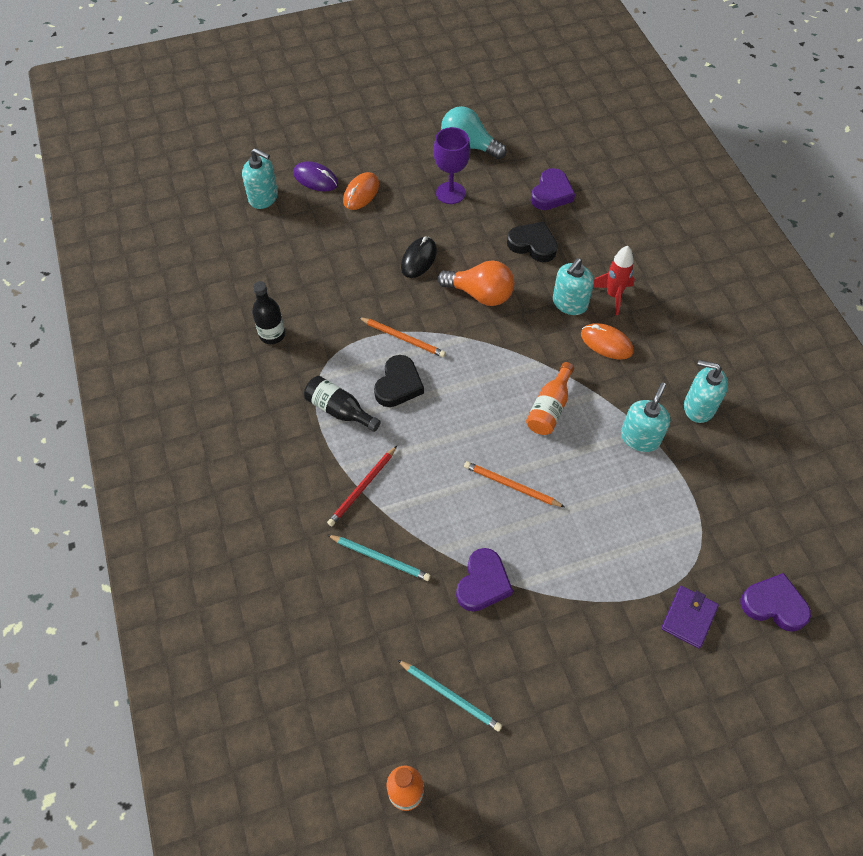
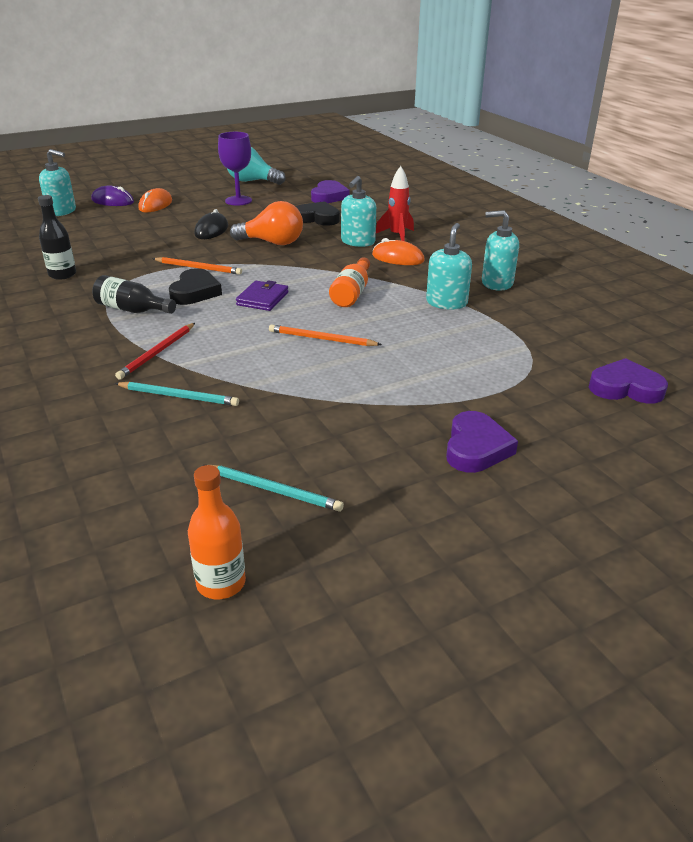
camera: 10 degrees left, 25 degrees down
(483, 583) = (301, 402): purple heart -> purple heart (476, 448)
(688, 617) = (539, 404): purple wallet -> purple wallet (262, 299)

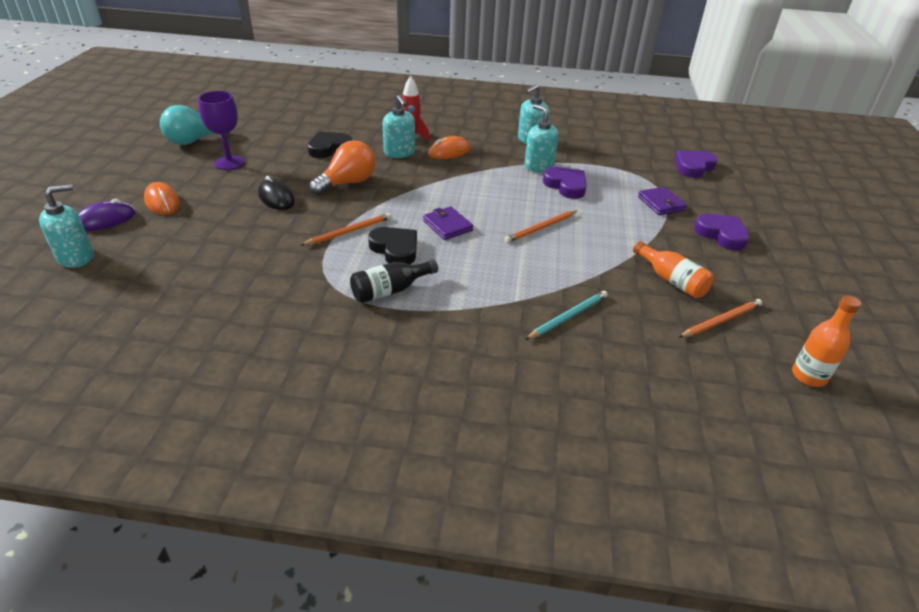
camera: 55 degrees left, 5 degrees up
(62, 274) = (256, 305): black bottle -> none
(157, 353) = (486, 303): red pencil -> none
(273, 490) = (721, 320): turquoise pencil -> orange pencil
(329, 196) = (292, 127): purple heart -> purple heart (566, 186)
(351, 293) = (484, 190): orange bottle -> orange bottle (671, 280)
(486, 389) = (661, 203): none -> purple wallet

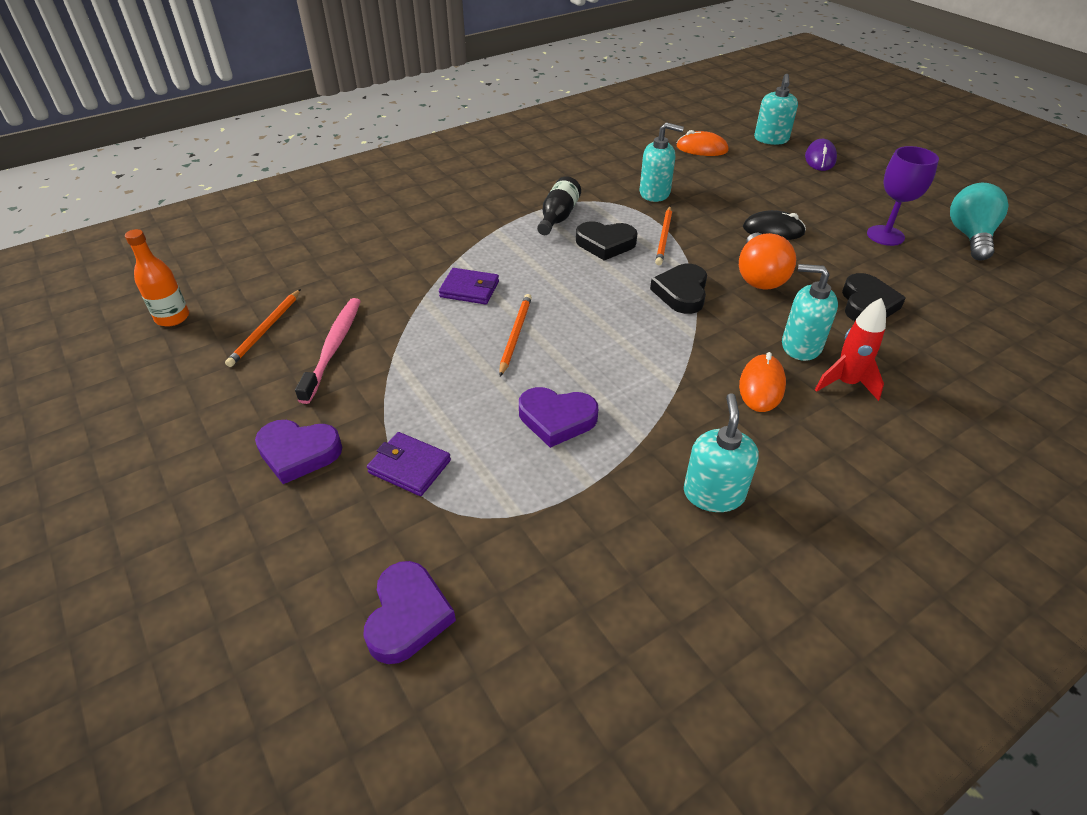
camera: 140 degrees right, 5 degrees up
(162, 202) = (827, 184): orange mouse -> orange mouse (702, 149)
(407, 198) = (681, 293): none -> black heart
(447, 226) = (601, 287): purple wallet -> purple wallet (469, 289)
(538, 166) = (630, 435): turquoise soap dispenser -> turquoise soap dispenser (655, 193)
(568, 317) = (406, 265): turquoise pencil -> none
(671, 280) = (333, 347): orange bottle -> pink toothbrush

